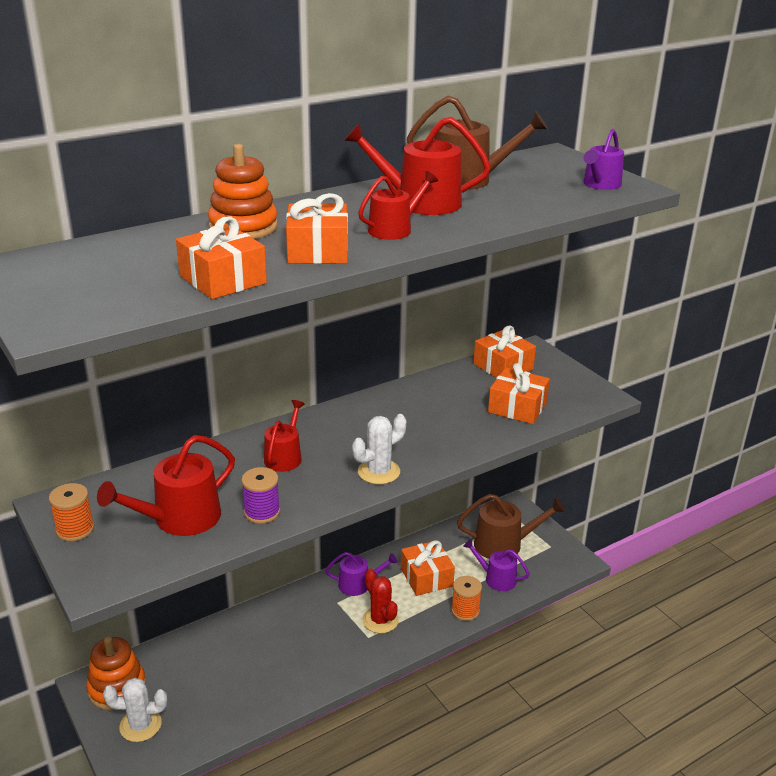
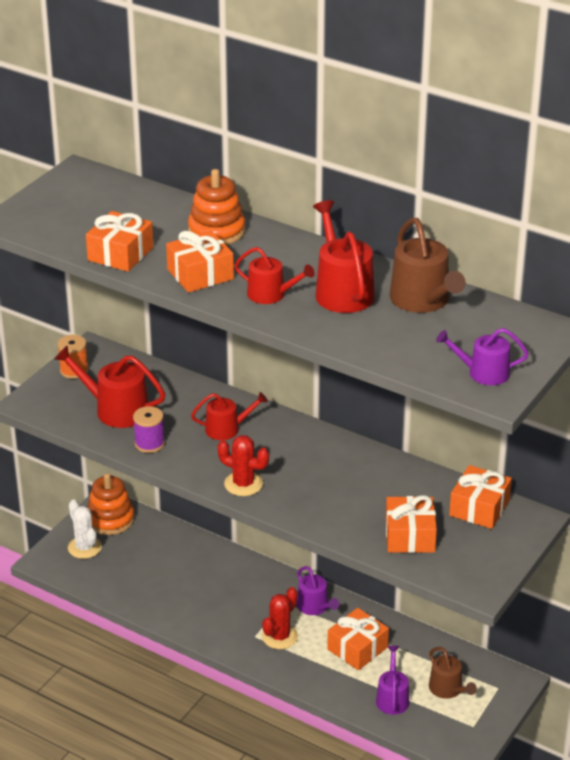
camera: 65 degrees right, 5 degrees up
(378, 472) = (243, 484): white cactus -> red cactus
(465, 611) = (331, 689): orange spool -> none
(504, 544) = (448, 689): brown watering can -> brown watering can, size x0.63

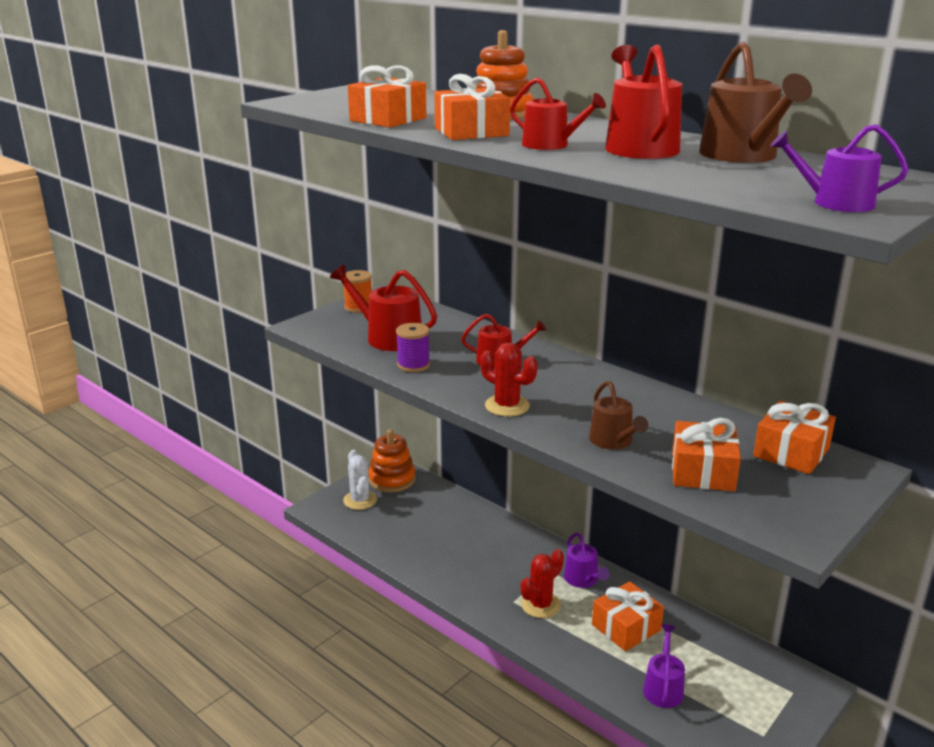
camera: 10 degrees right, 10 degrees down
(448, 689) = (731, 686): brown watering can -> brown watering can (613, 441)

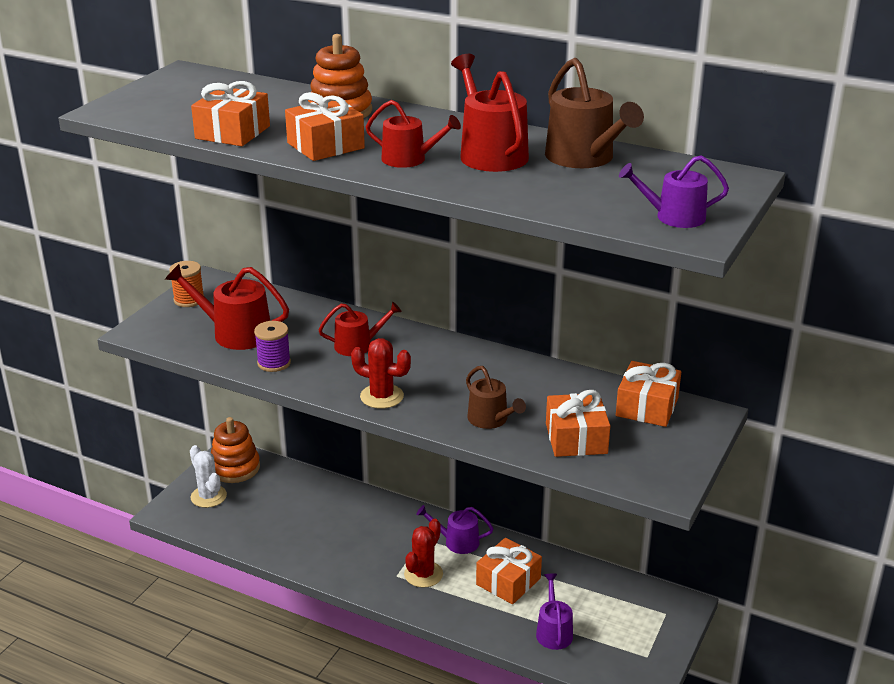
camera: 15 degrees left, 5 degrees up
(583, 579) = (457, 542): purple watering can -> purple watering can turned 135 degrees clockwise

